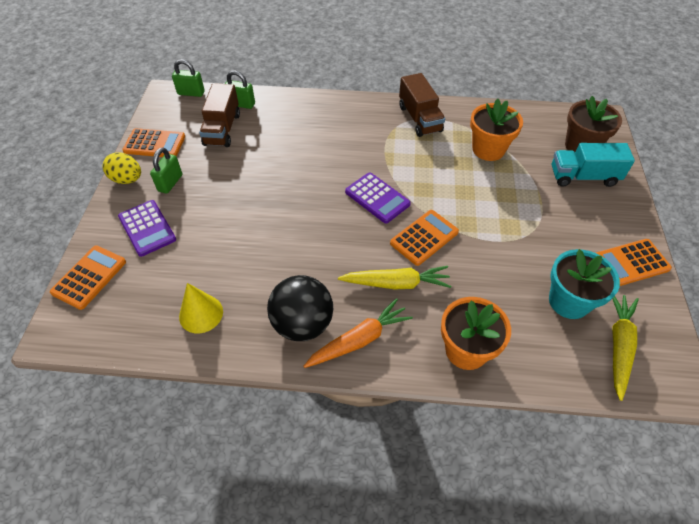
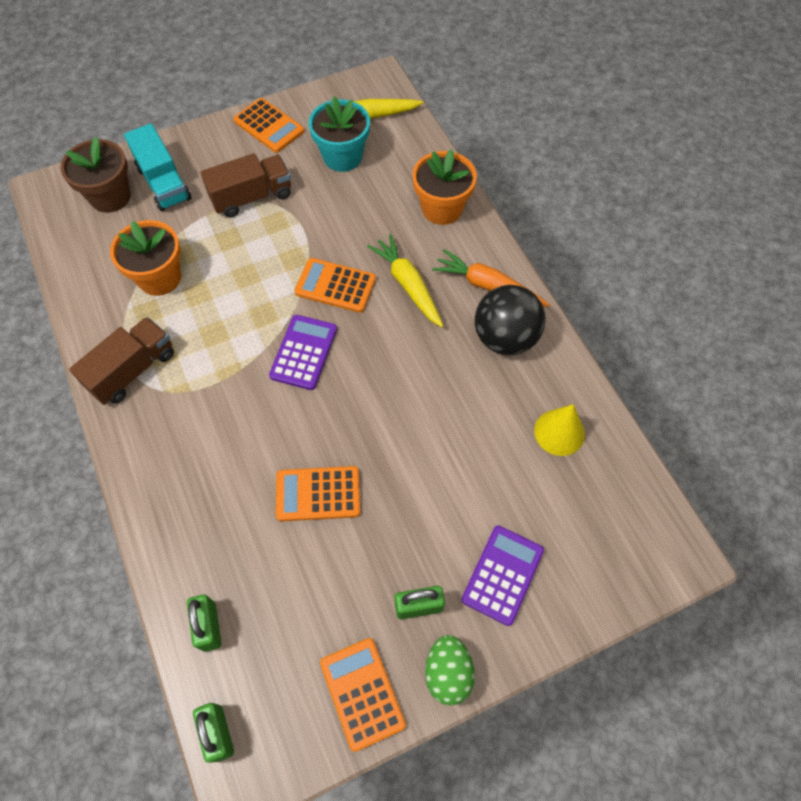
camera: 120 degrees left, 10 degrees up
(89, 277) = (605, 583): orange calculator -> orange calculator (318, 494)
(127, 179) = (448, 673): yellow egg -> green egg
(222, 129) = (279, 614): brown truck -> brown truck (252, 197)

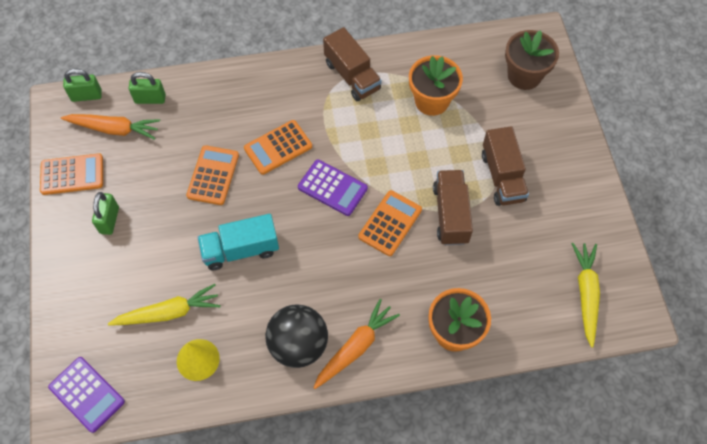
camera: 105 degrees right, 0 degrees up
(164, 183) = (531, 114): turquoise truck -> turquoise truck (241, 250)
(269, 126) = (587, 204): orange calculator -> orange calculator (278, 147)
(272, 661) = (114, 129): none -> orange carrot
(309, 233) = (450, 214): none -> brown truck
(342, 157) = (536, 259): turquoise flower pot -> none
(408, 285) = (375, 280): yellow carrot -> yellow carrot (169, 312)
(448, 673) = (60, 227): green egg -> none
(502, 575) = (106, 280): purple calculator -> purple calculator (87, 394)

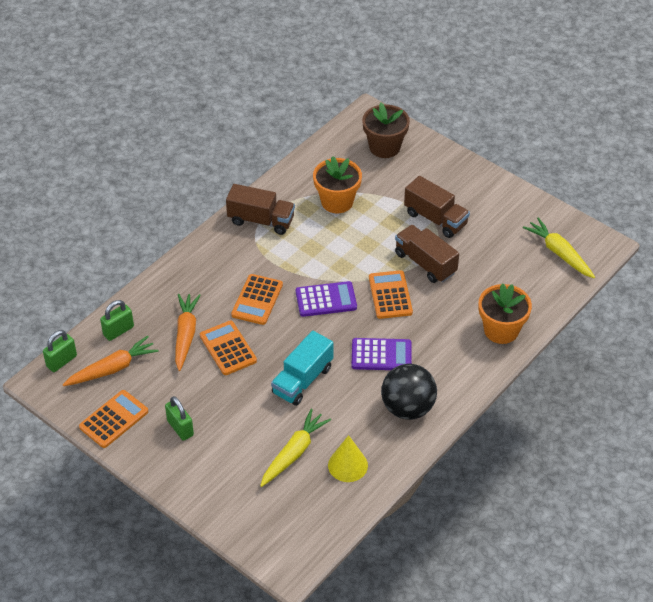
camera: 40 degrees left, 15 degrees down
(87, 394) = (291, 542): purple calculator -> purple calculator (381, 355)
(355, 347) = (447, 383): orange carrot -> orange carrot (186, 335)

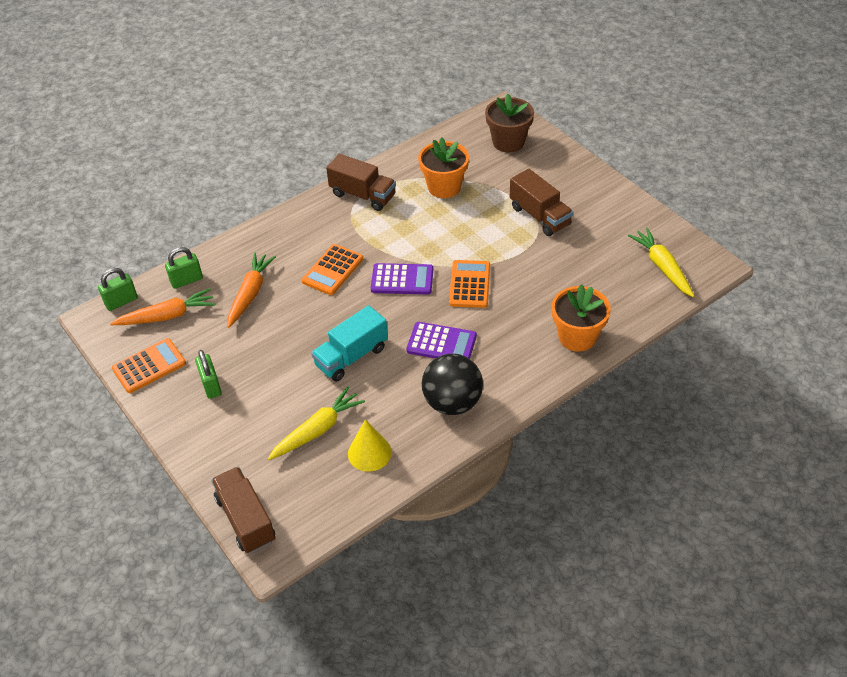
camera: 15 degrees right, 0 degrees up
(228, 348) = (287, 313): orange calculator -> none
(425, 263) = (516, 258): brown truck -> brown truck (246, 519)

